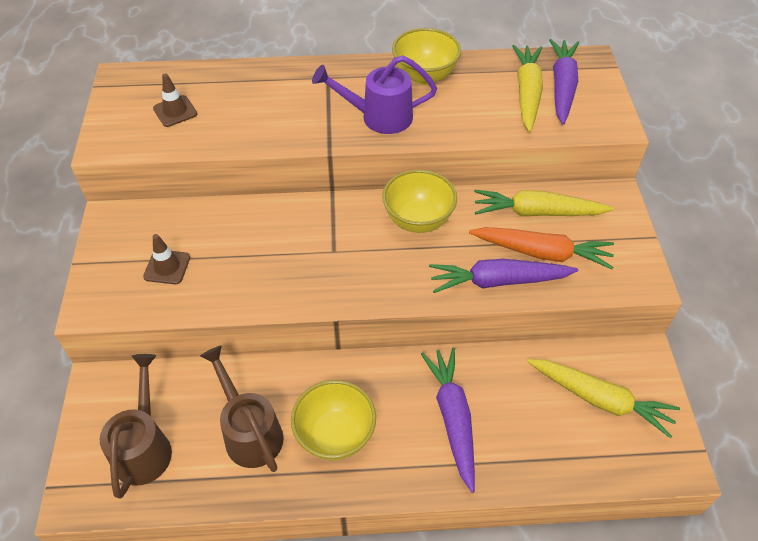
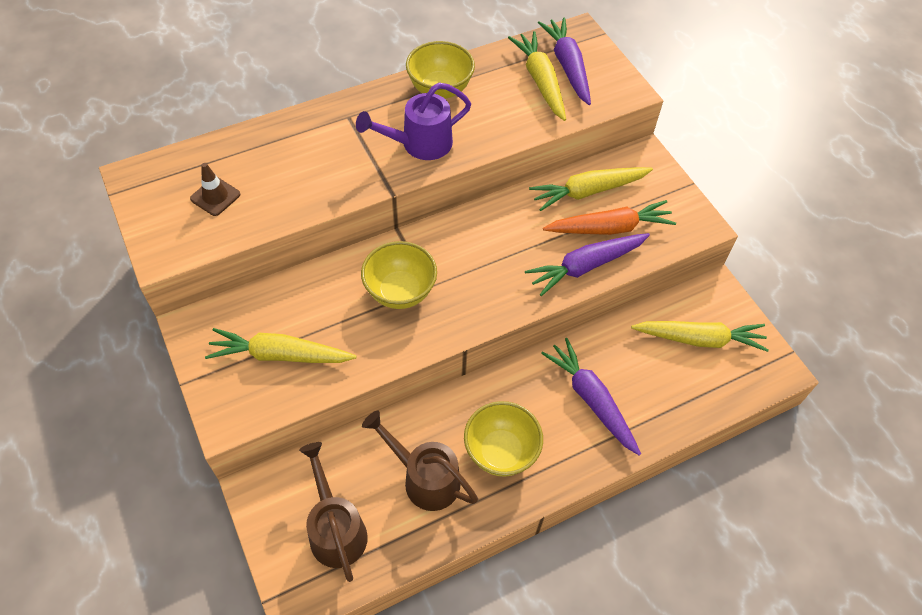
camera: 25 degrees left, 5 degrees up
(167, 267) = (280, 355): brown traffic cone -> yellow carrot
(418, 220) = (489, 232): yellow bowl -> yellow bowl (400, 292)

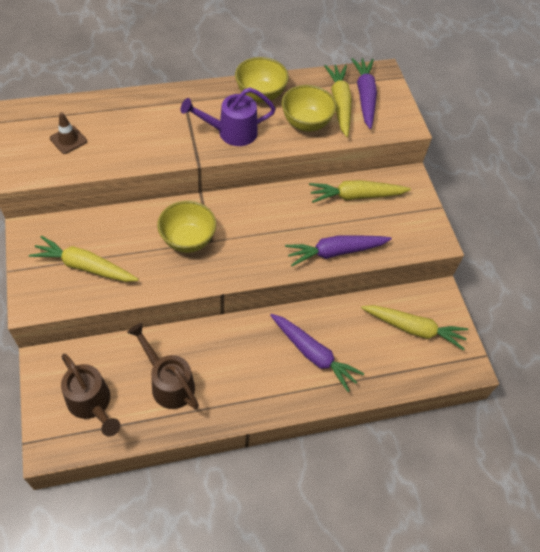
camera: 10 degrees right, 0 degrees up
(336, 529) = (92, 404): brown watering can -> brown watering can turned 150 degrees clockwise
(501, 452) = (232, 377): yellow bowl -> yellow bowl (306, 123)
(591, 399) = (313, 354): purple carrot -> purple carrot turned 150 degrees clockwise
(610, 228) = (364, 227): orange carrot -> none

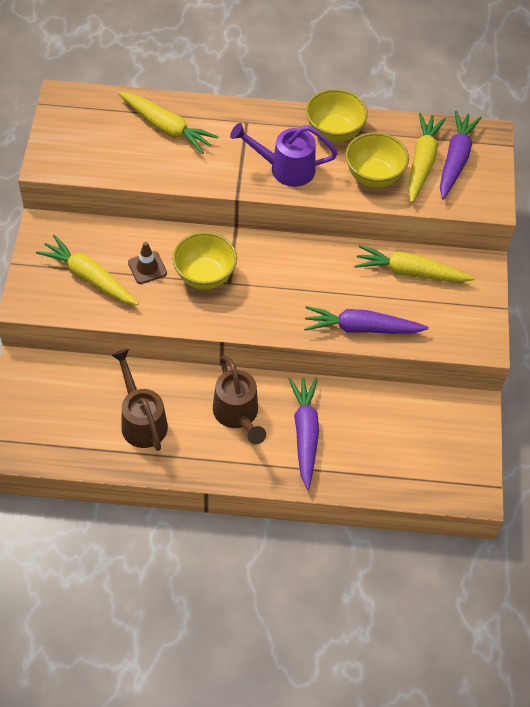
camera: 20 degrees right, 0 degrees up
(68, 140) = (109, 139): brown traffic cone -> brown traffic cone (147, 268)
(92, 404) = (58, 420): brown watering can -> brown watering can (237, 415)
(313, 354) = (305, 433): purple carrot -> purple carrot turned 150 degrees counterclockwise
(414, 329) = (429, 437): yellow carrot -> yellow carrot (166, 128)

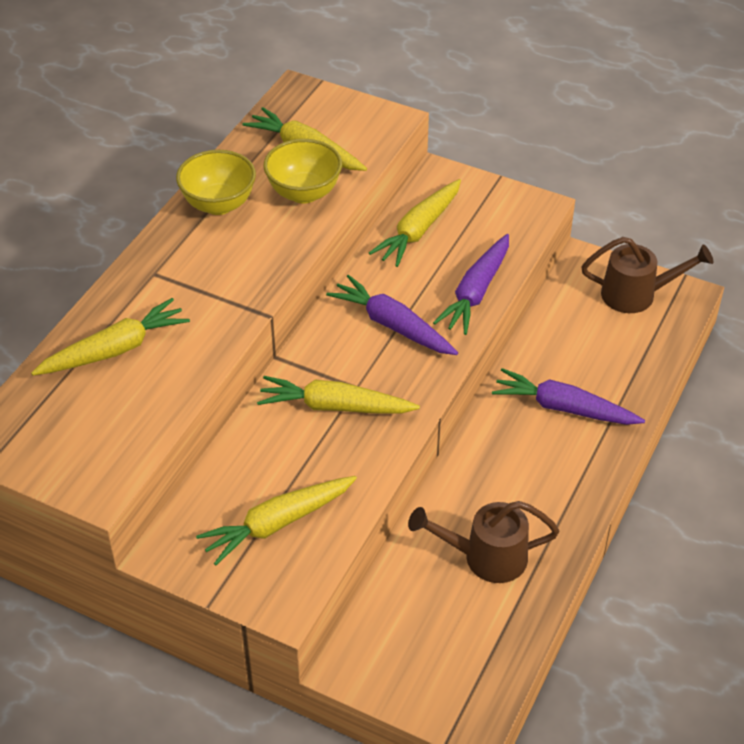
camera: 65 degrees left, 10 degrees down
(147, 268) = (293, 459): brown traffic cone -> none
(205, 276) = (334, 407): yellow bowl -> yellow carrot
(237, 415) = (514, 461): brown watering can -> brown watering can (636, 295)
(285, 168) = (249, 260): purple watering can -> none
(455, 159) = (317, 125): purple carrot -> purple carrot (392, 325)

